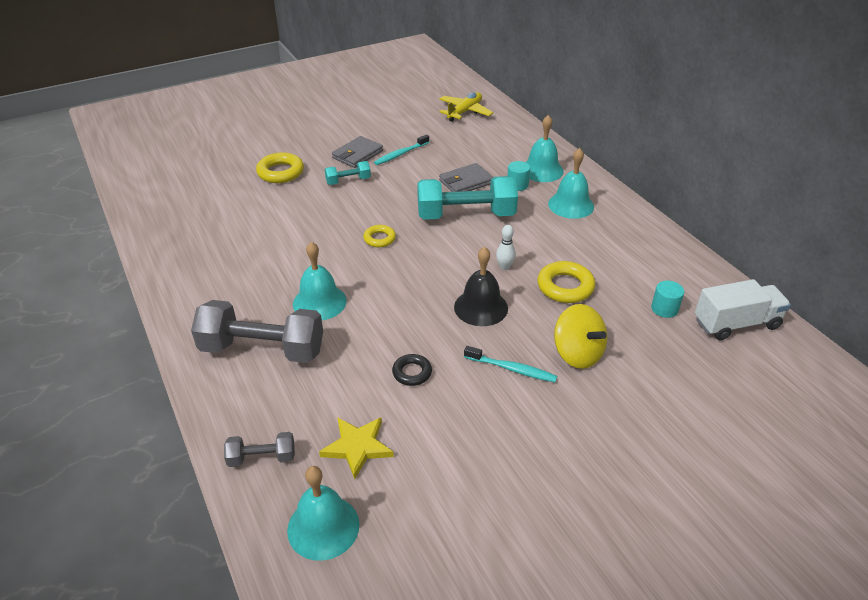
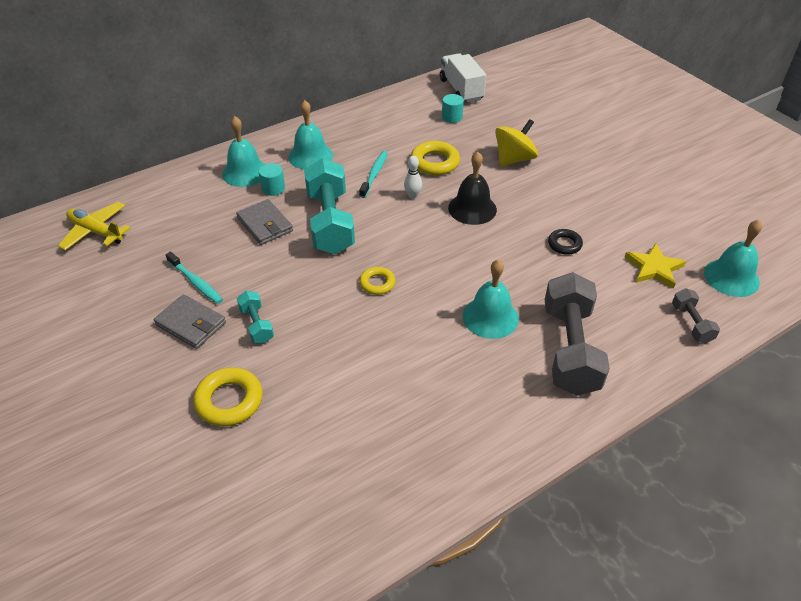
camera: 95 degrees left, 5 degrees up
(512, 369) = (541, 191): turquoise toothbrush -> turquoise toothbrush (374, 174)

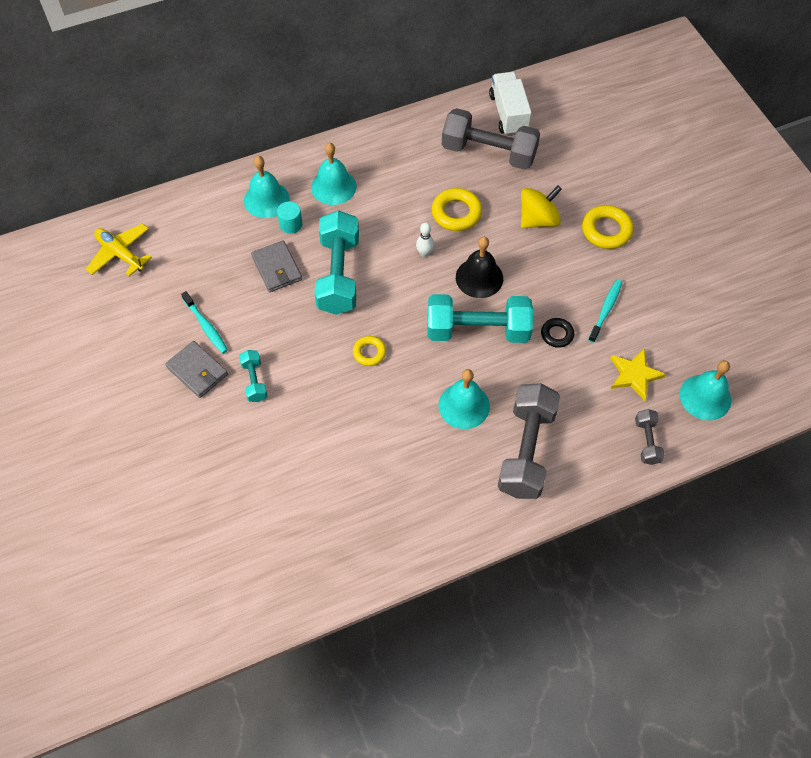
camera: 10 degrees right, 15 degrees up
(229, 401) = (222, 454): yellow ring -> yellow ring (606, 230)
(374, 174) = (392, 220): turquoise toothbrush -> turquoise toothbrush (605, 310)
(452, 117) = (488, 153): turquoise cylinder -> grey dumbbell
(484, 251) = (477, 330): none -> turquoise dumbbell

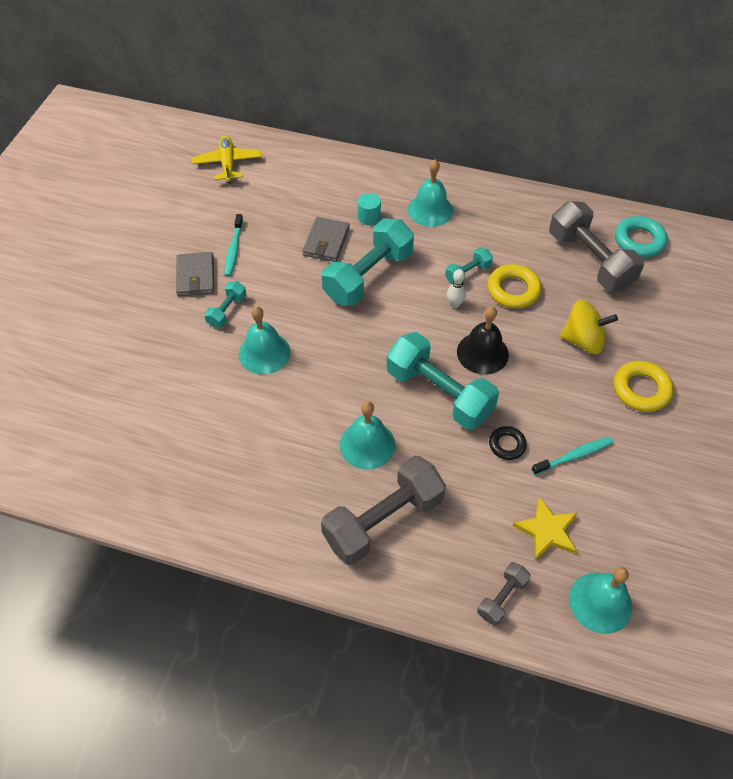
camera: 40 degrees right, 5 degrees down
(266, 199) = (369, 188): turquoise bell -> turquoise bell (264, 353)
(369, 352) = (333, 350): yellow ring -> none
(411, 221) = (468, 273): none -> turquoise dumbbell
(508, 114) = (639, 240): white truck -> turquoise ring

